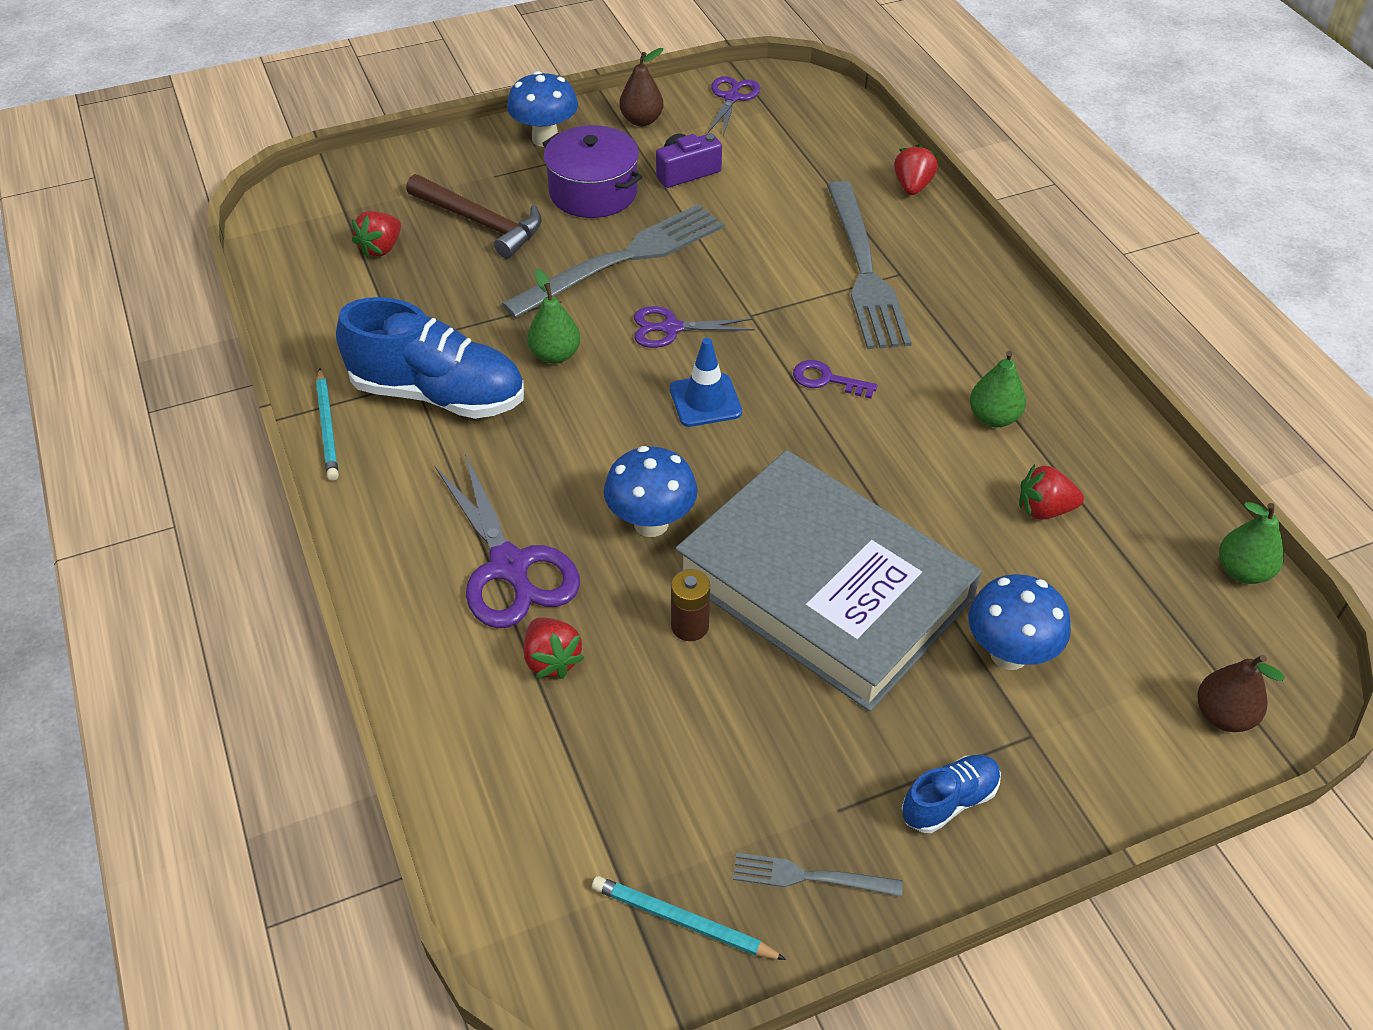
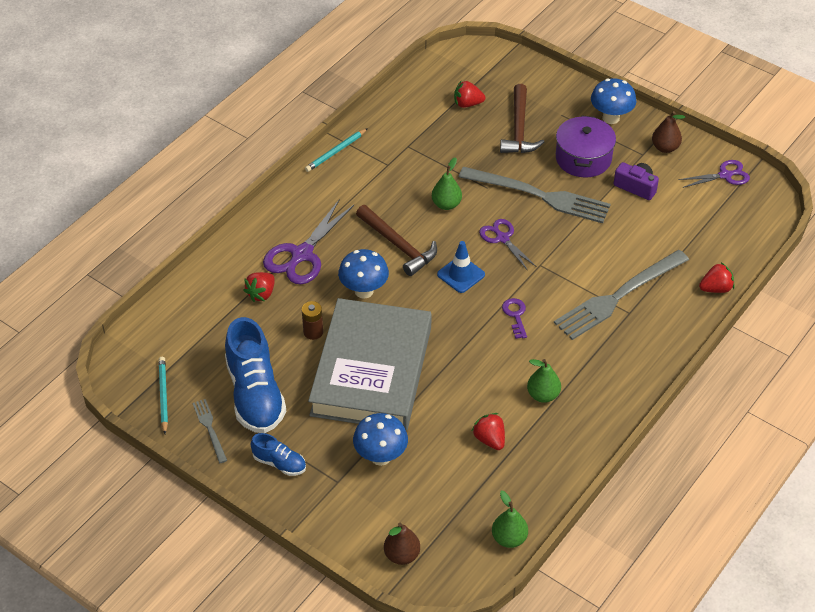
camera: 60 degrees right, 0 degrees up
(438, 394) = (386, 177): blue shoe -> blue shoe (255, 394)
(591, 442) = (398, 245): none -> brown hammer

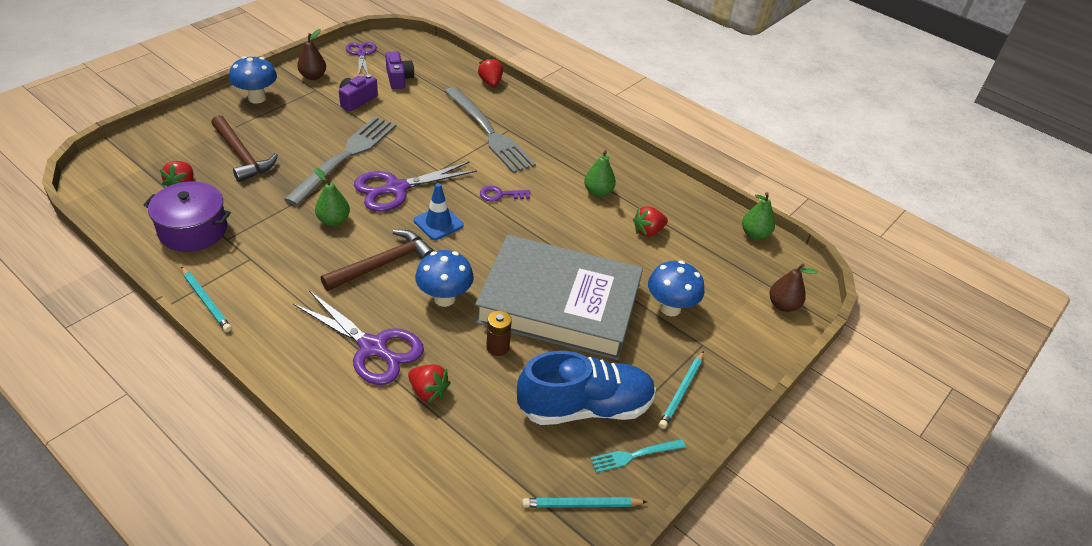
camera: 90 degrees left, 5 degrees down
(210, 429) = (634, 455): grey fork -> turquoise fork
(279, 463) = (682, 391): blue shoe -> turquoise pencil
(502, 238) = (396, 188): purple scissors -> purple scissors, size x1.64
(519, 129) = (242, 155): brown hammer -> brown hammer turned 45 degrees clockwise
(583, 158) = (305, 123): purple pot -> purple pot (193, 230)
(690, 212) = (399, 78): none -> purple camera

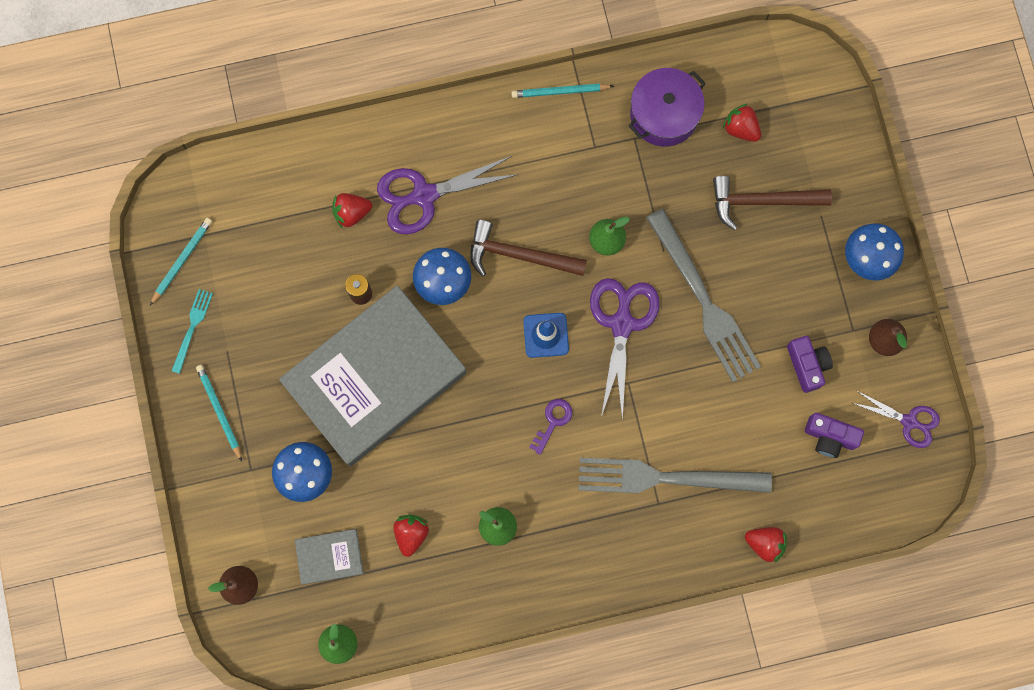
camera: 130 degrees right, 35 degrees up
(383, 264) = (519, 255): brown hammer -> brown hammer turned 105 degrees clockwise
(585, 407) = (257, 322): blue shoe -> none
(709, 266) = (329, 557): none -> grey book

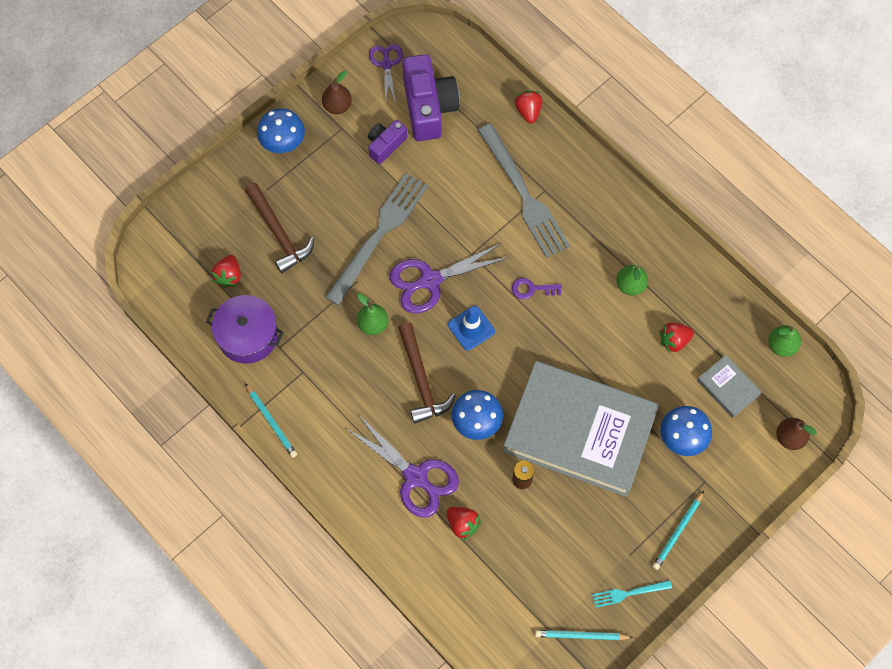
camera: 120 degrees left, 10 degrees down
(829, 437) = (428, 107): purple camera -> purple camera, size x1.82

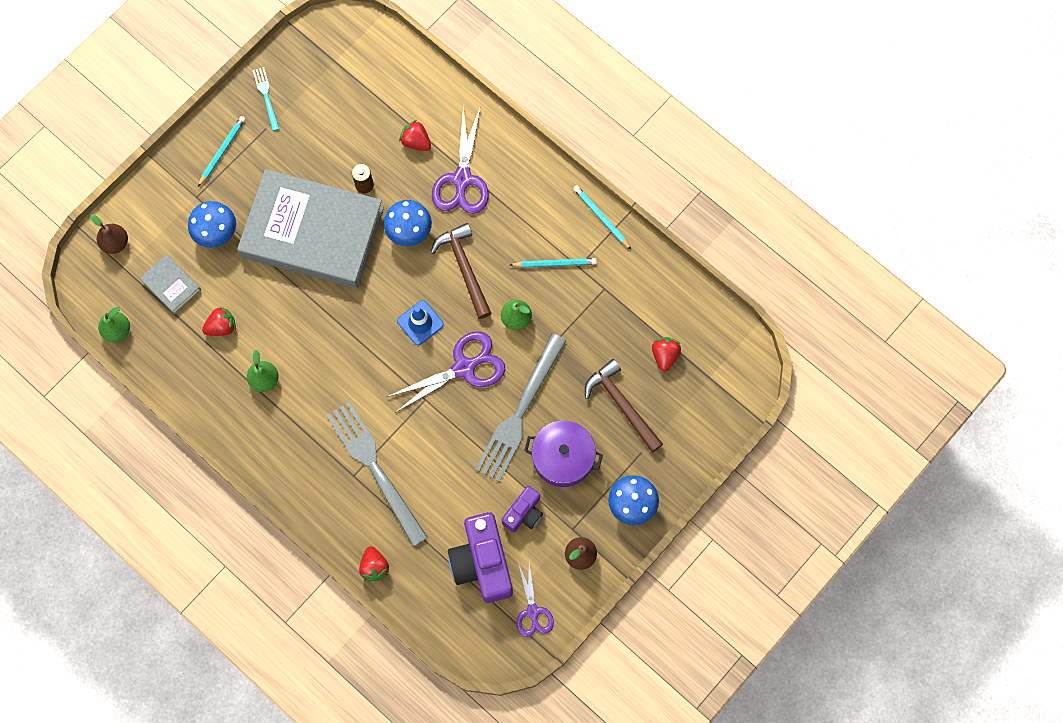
camera: 175 degrees right, 5 degrees up
(248, 336) = (636, 297): purple pot -> purple pot (563, 458)
(415, 477) = (462, 179): purple scissors -> purple scissors turned 120 degrees counterclockwise
(532, 289) = (362, 367): purple key -> none
(581, 635) = (307, 59): turquoise pencil -> turquoise pencil (554, 264)
(629, 593) = (266, 96): turquoise fork -> turquoise fork turned 90 degrees counterclockwise

